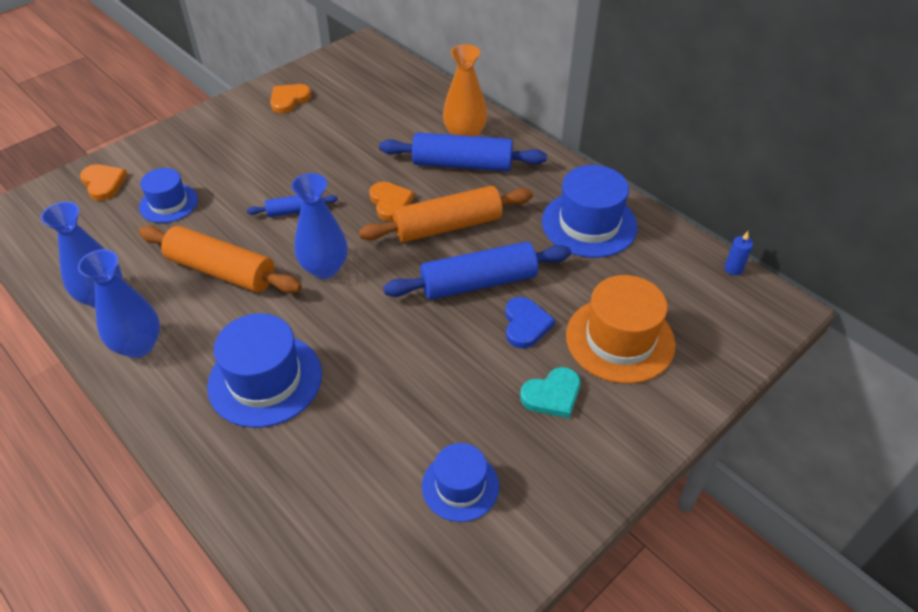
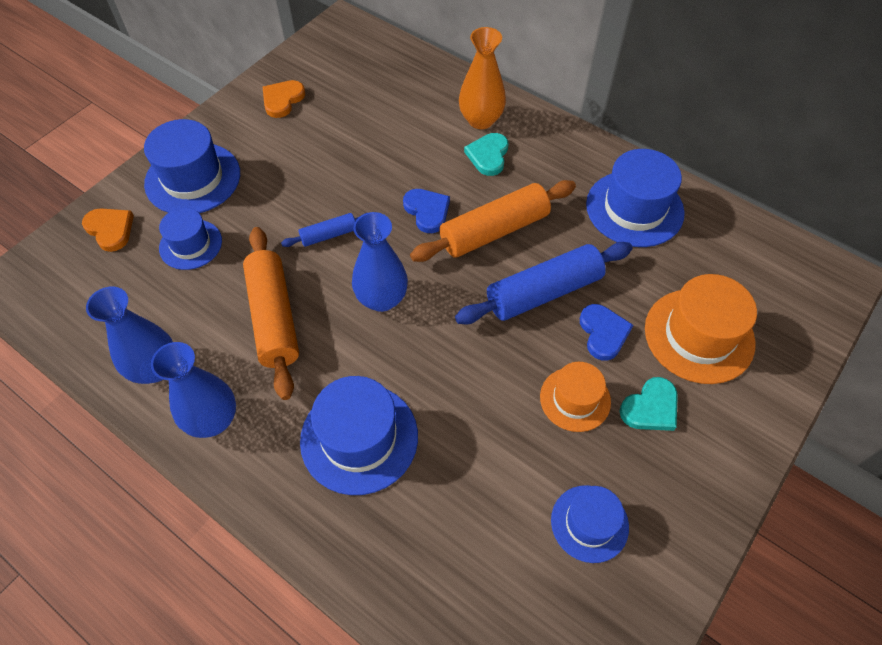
camera: 10 degrees left, 10 degrees up
(189, 152) = (193, 178): none -> blue hat
(222, 271) = (274, 317): orange rolling pin -> orange rolling pin turned 60 degrees clockwise
(390, 203) = (427, 211): orange heart -> blue heart
(462, 164) = (488, 156): blue rolling pin -> turquoise heart
(480, 377) = (575, 399): none -> orange hat
(733, 269) = (786, 240): blue candle -> none

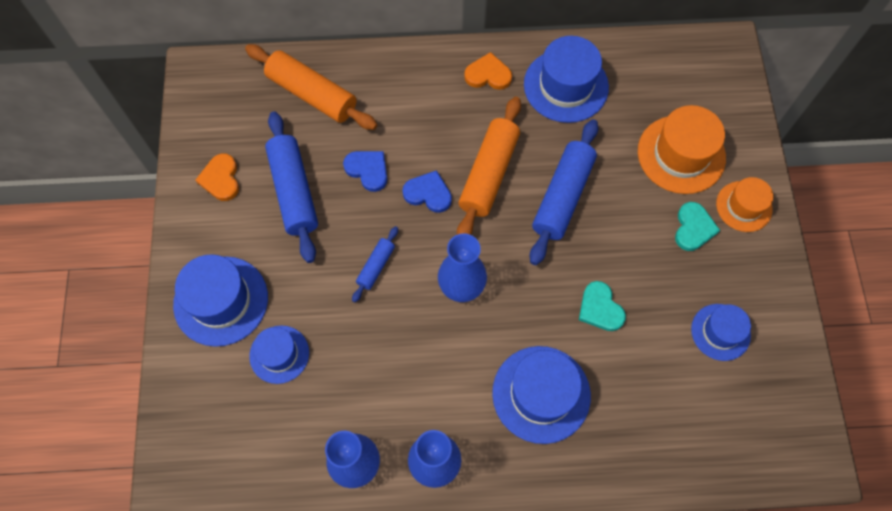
camera: 40 degrees left, 10 degrees up
(110, 230) = (201, 392): orange heart -> orange heart (488, 74)
(274, 317) = (401, 359): orange rolling pin -> orange rolling pin (312, 94)
(325, 141) = (294, 191): none -> blue rolling pin
(481, 120) = (395, 87): orange vase -> none
(488, 156) = (429, 114): turquoise heart -> turquoise heart (600, 308)
(575, 399) = (646, 258): orange hat -> orange hat (744, 206)
(603, 333) = (624, 198): blue heart -> blue heart (368, 170)

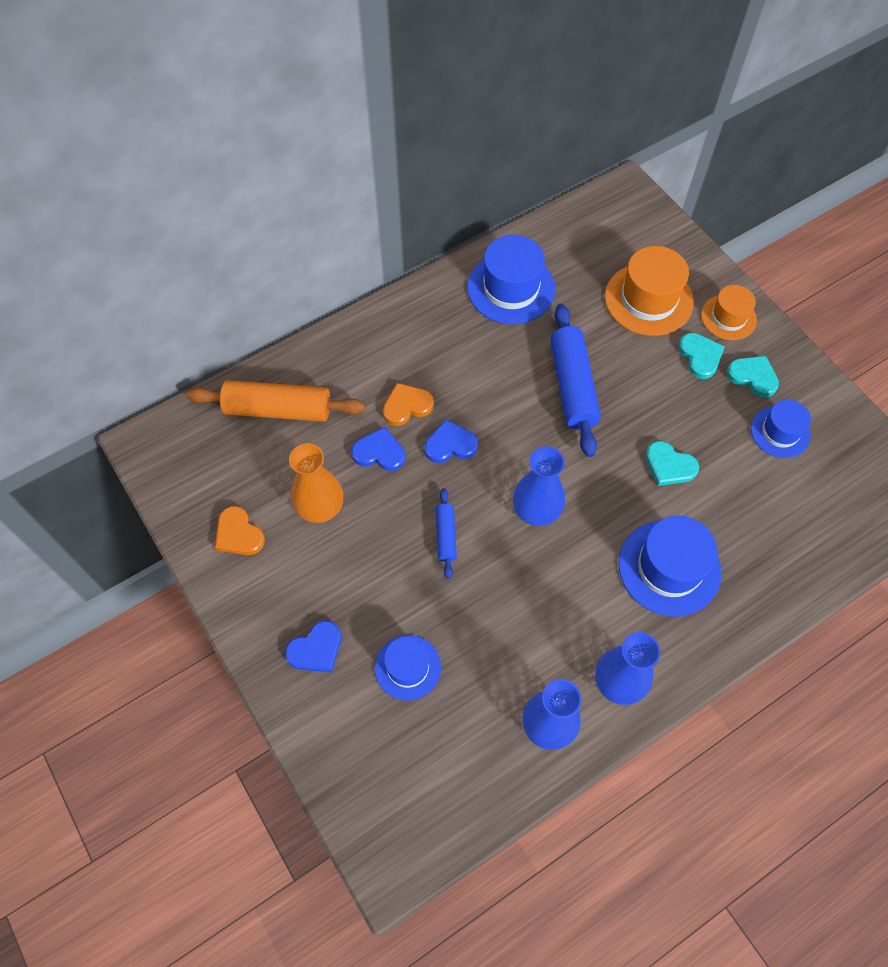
camera: 30 degrees left, 5 degrees down
(221, 301) = (316, 649): blue hat -> blue heart
(294, 191) = (320, 508): blue rolling pin -> orange vase
(488, 74) = (434, 311): orange heart -> orange heart (407, 406)
(488, 174) = (494, 399): orange rolling pin -> none
(729, 270) = (753, 377): none -> turquoise heart

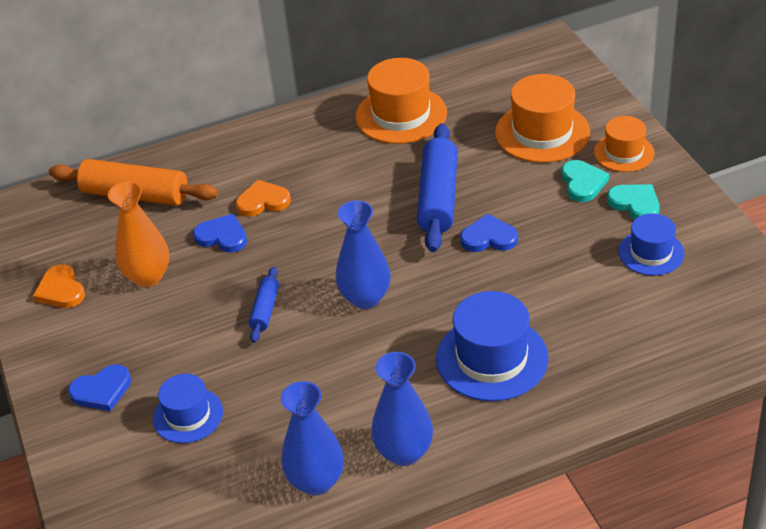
camera: 15 degrees right, 20 degrees down
(450, 444) = (296, 236): blue heart -> blue heart (489, 238)
(511, 288) = (401, 115): blue hat -> orange hat
(669, 466) = (519, 272): turquoise heart -> none

